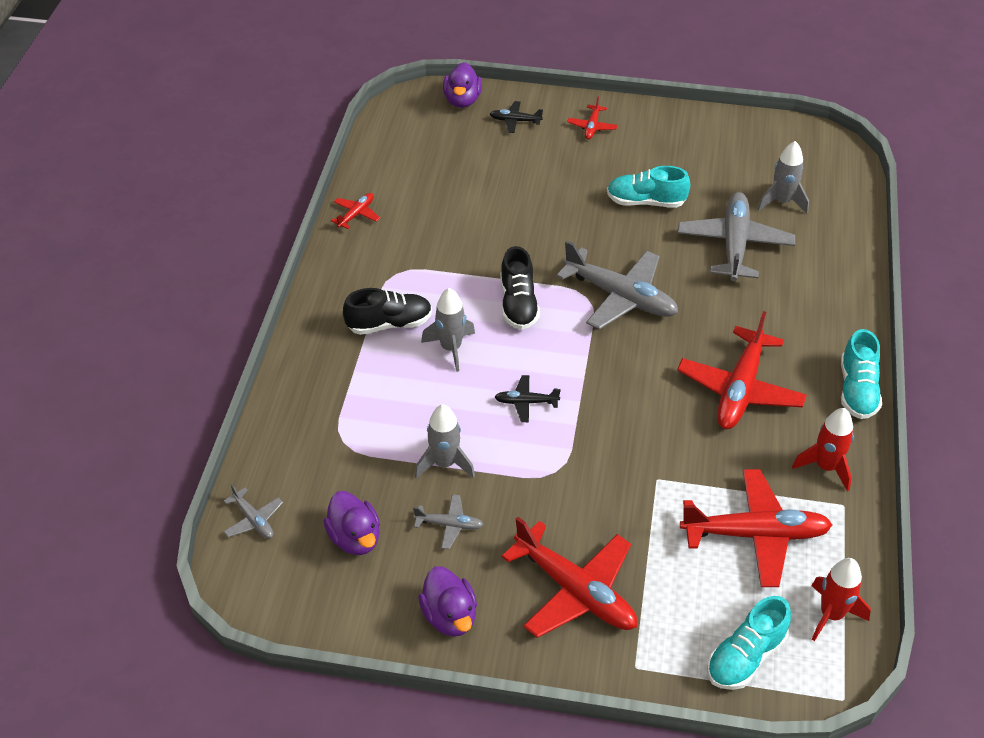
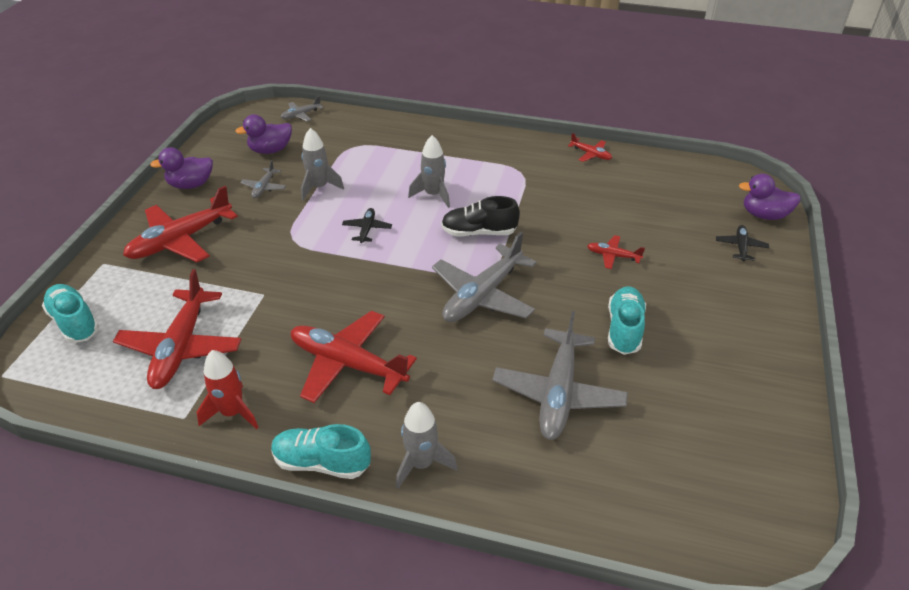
camera: 95 degrees right, 5 degrees down
(389, 324) = (464, 167): black shoe -> none
(592, 127) = (745, 301): red plane -> red plane (613, 256)
(734, 244) = (558, 393): grey plane -> grey plane turned 90 degrees clockwise
(782, 202) = (636, 453): grey rocket -> grey rocket (421, 464)
(831, 614) = (78, 383): red rocket -> none

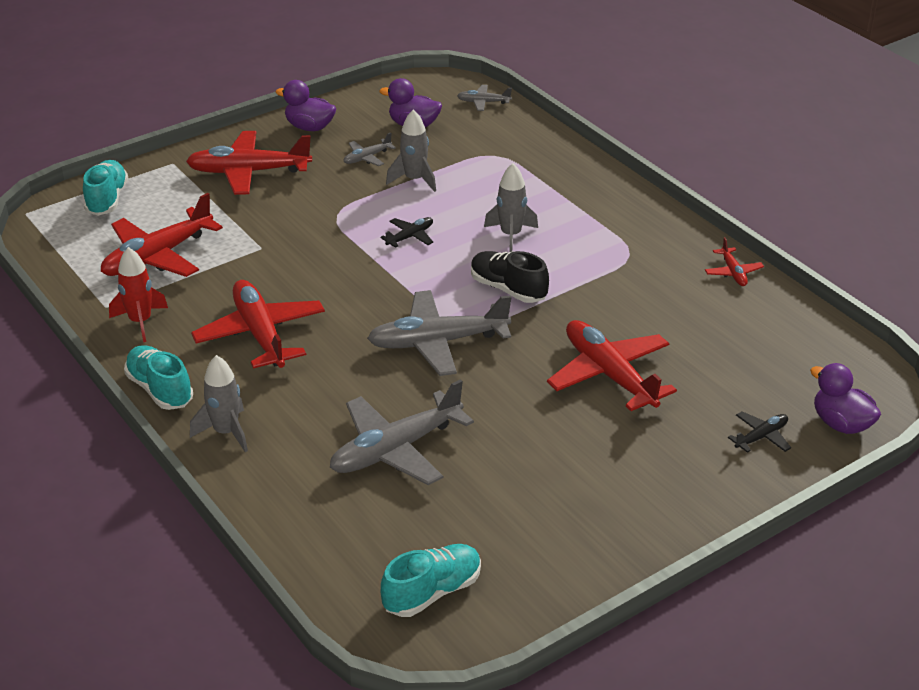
camera: 40 degrees right, 5 degrees down
(613, 256) = (609, 374): red plane -> red plane, size x2.13
(624, 329) = (526, 437): turquoise shoe -> turquoise shoe (432, 592)

